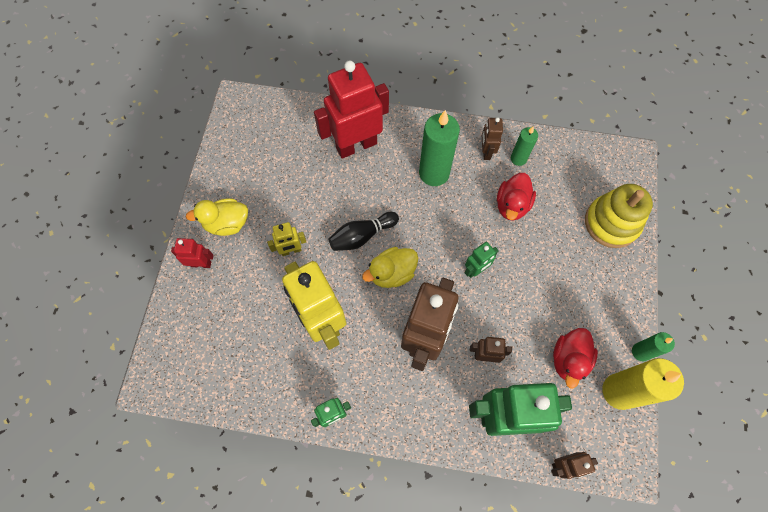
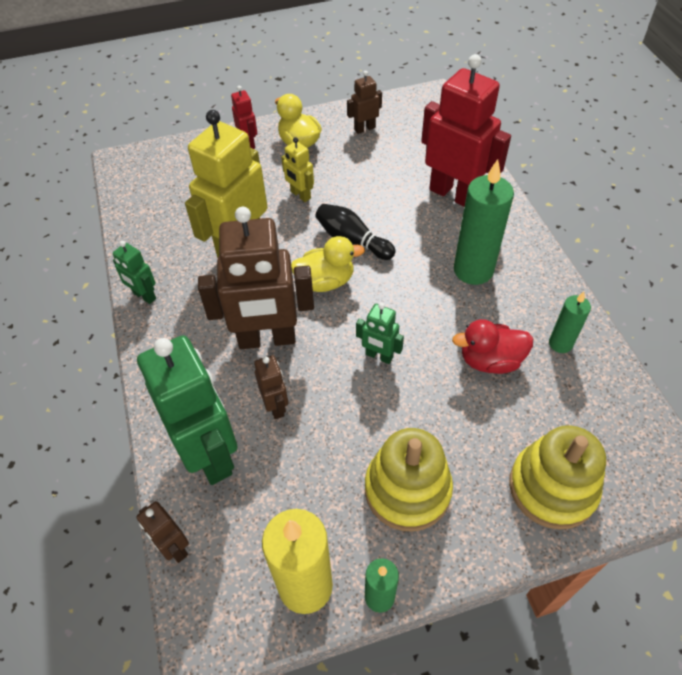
camera: 65 degrees right, 15 degrees down
(392, 273) = (325, 281): yellow duck -> yellow duck turned 135 degrees clockwise
(486, 152) = (542, 307): brown robot -> brown robot (364, 128)
(569, 360) = (318, 503): red duck -> none
(581, 302) = (407, 490): none -> yellow stacking toy

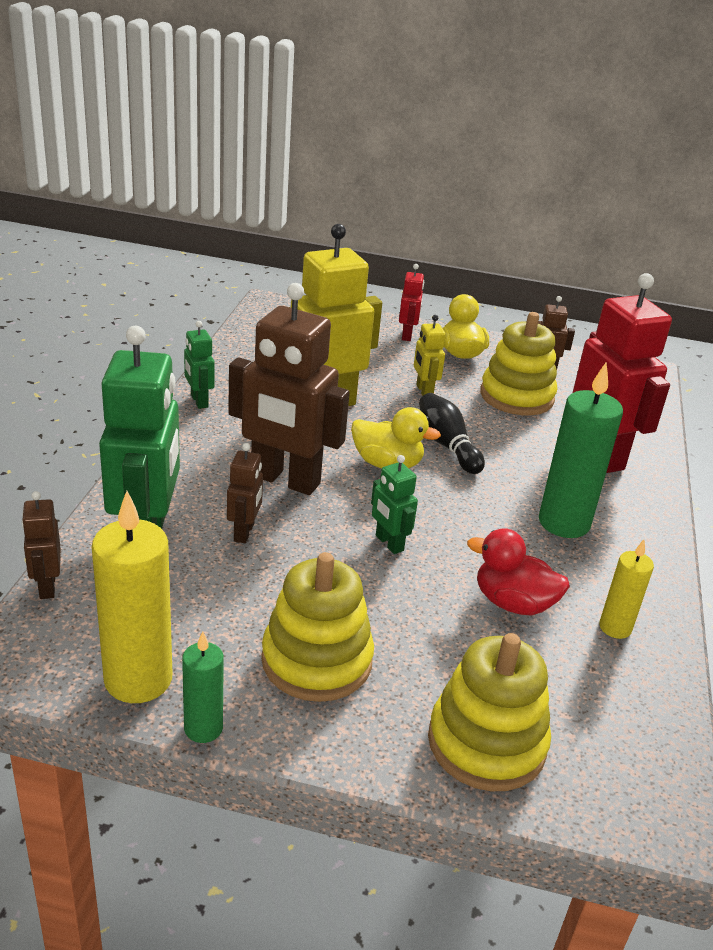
camera: 25 degrees right, 20 degrees down
(366, 166) = (516, 396): none -> yellow stacking toy
(560, 343) = (615, 627): green candle -> yellow candle

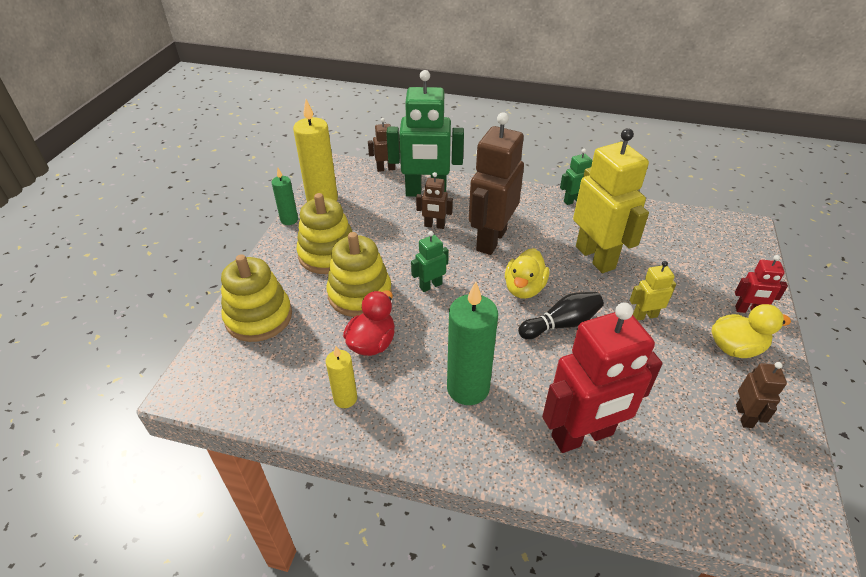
camera: 95 degrees right, 10 degrees up
(516, 396) = (669, 383): yellow stacking toy -> yellow stacking toy (360, 294)

